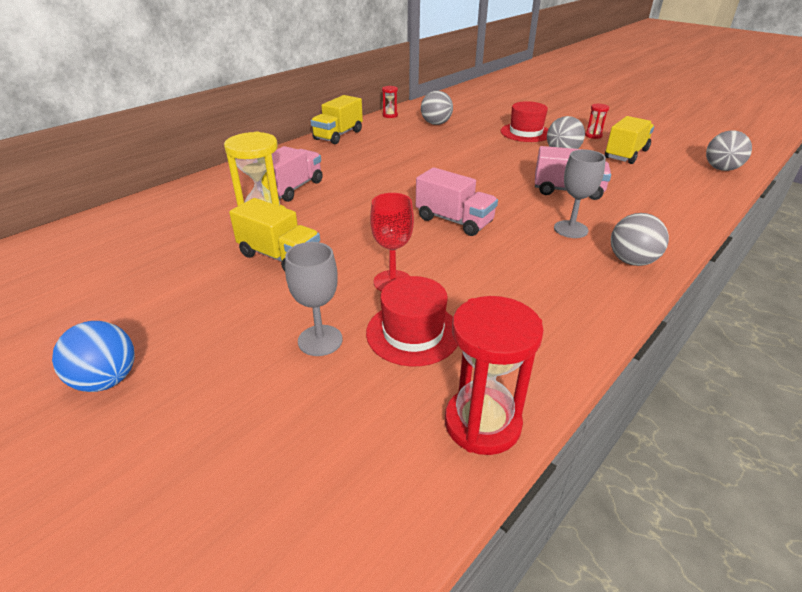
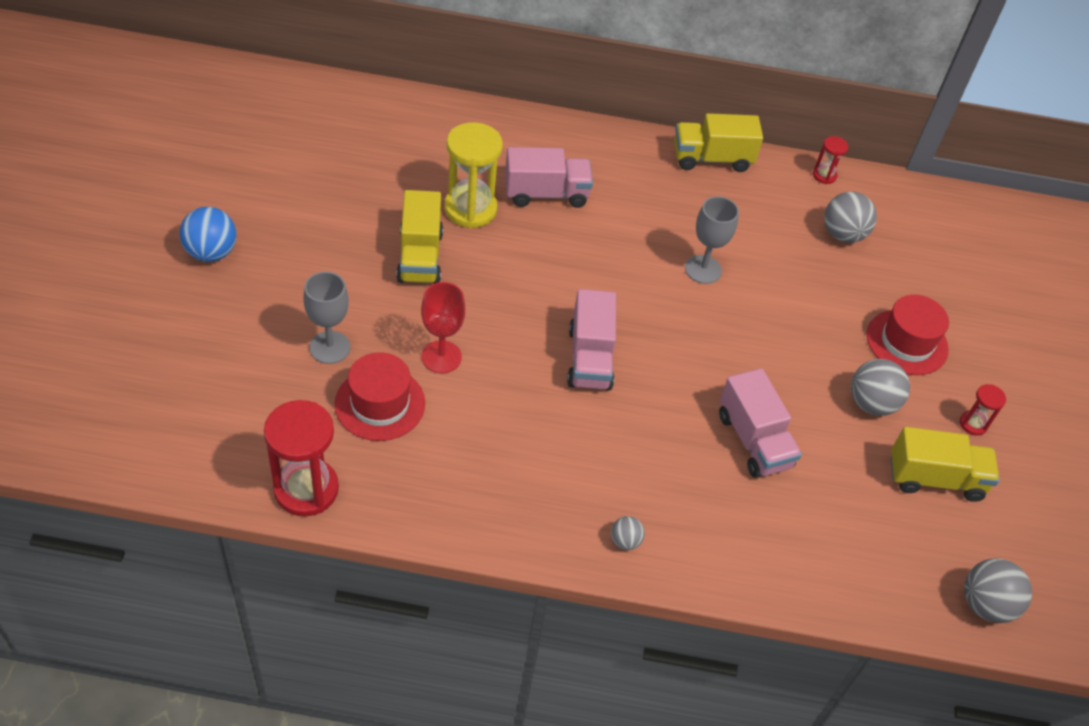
camera: 50 degrees right, 15 degrees up
(570, 229) = (654, 469): grey goblet -> grey goblet (703, 269)
(631, 261) = (625, 541): grey ball -> grey ball, size x0.54

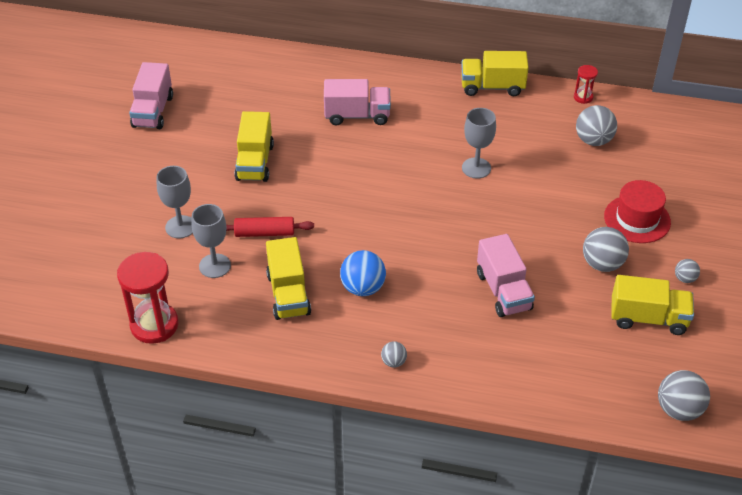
camera: 10 degrees right, 5 degrees down
(211, 252) = (98, 162): blue ball -> blue ball (363, 288)
(380, 403) = (215, 266): red hat -> grey goblet
(441, 357) = (264, 233): red goblet -> red rolling pin
(470, 209) = (297, 128): yellow hourglass -> none
(480, 444) = (288, 294): none -> yellow truck
(589, 358) = (379, 233): pink truck -> pink truck (153, 111)
(973, 424) = (685, 278): red hourglass -> grey ball

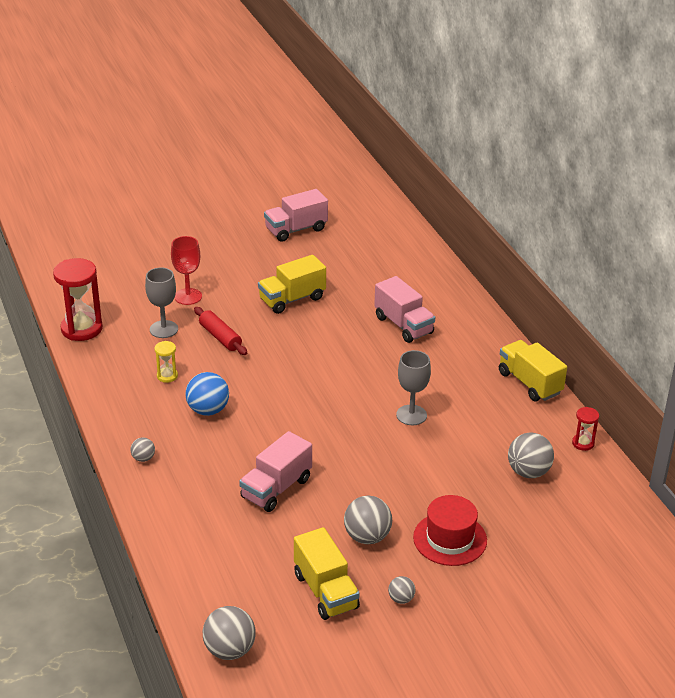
camera: 55 degrees right, 10 degrees down
(180, 227) = (188, 296): grey goblet -> red goblet
(288, 294) = (167, 376): yellow truck -> yellow hourglass

